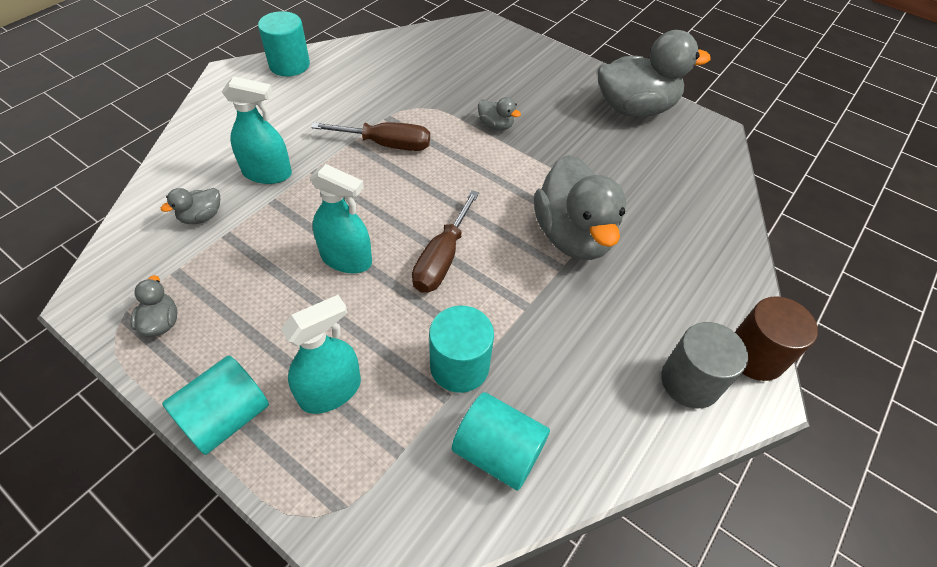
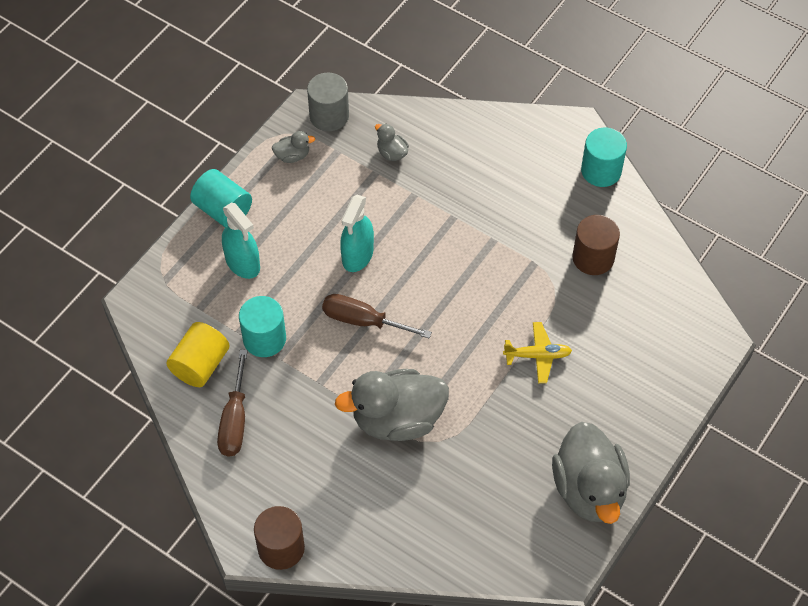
camera: 90 degrees right, 5 degrees up
(267, 173) = (446, 185): turquoise spray bottle -> none
(387, 144) = (495, 267): brown screwdriver -> brown screwdriver (235, 420)
(389, 80) = (593, 258): none -> brown cylinder
(496, 125) = (537, 356): grey duck -> yellow plane
(498, 451) = (200, 365): turquoise cylinder -> yellow cylinder
(690, 381) = (256, 494): grey cylinder -> grey cylinder (329, 116)

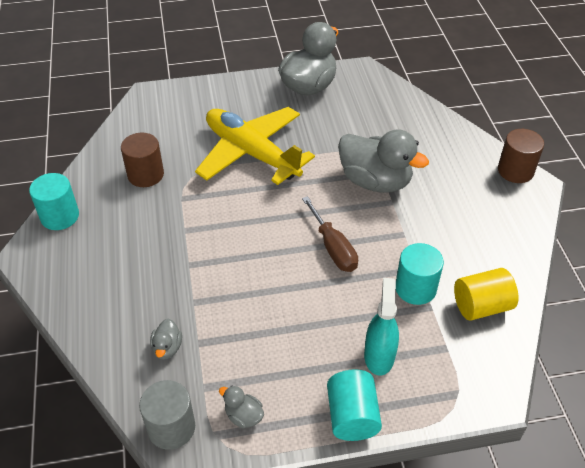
camera: 135 degrees left, 10 degrees down
(235, 420) = (486, 253): brown screwdriver -> none
(357, 255) = (287, 292): turquoise spray bottle -> none
(537, 356) = (252, 153): yellow plane -> yellow plane, size x2.32

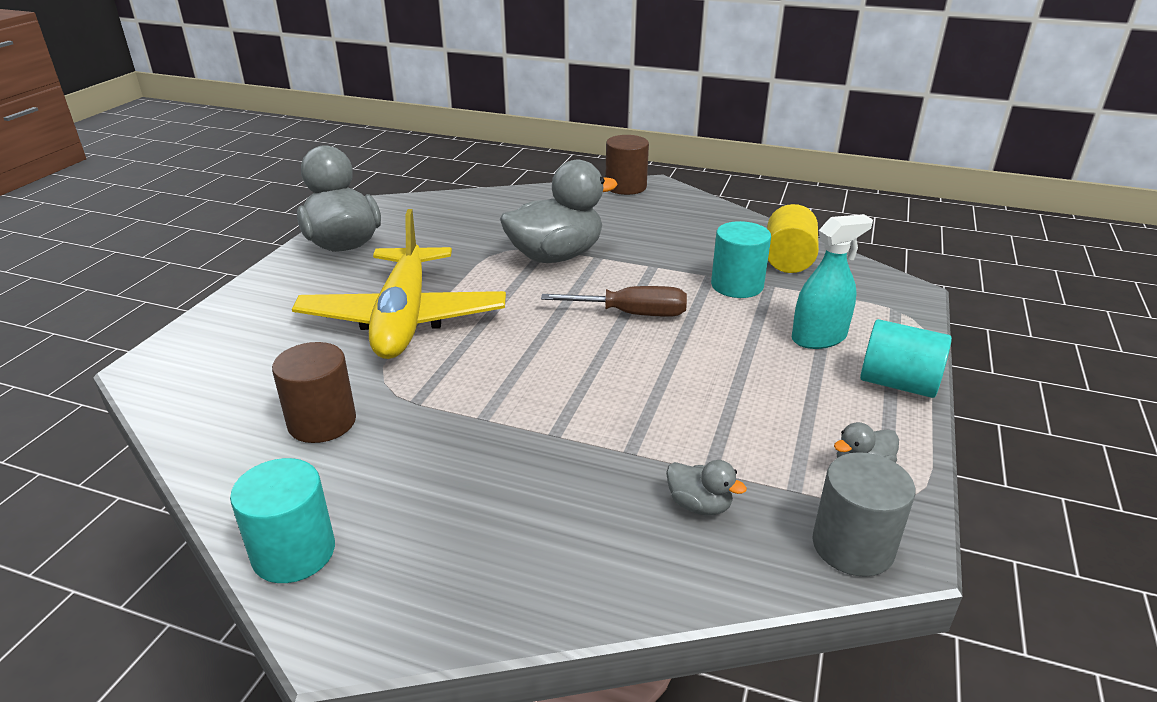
camera: 60 degrees left, 15 degrees down
(252, 153) = (404, 318): yellow plane -> yellow plane turned 75 degrees counterclockwise
(379, 356) = (819, 338): turquoise spray bottle -> turquoise spray bottle turned 120 degrees clockwise

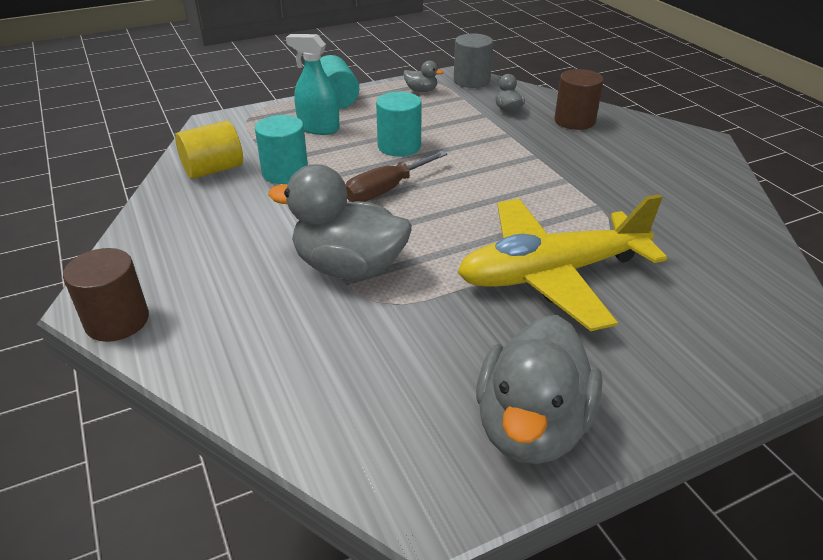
camera: 135 degrees left, 5 degrees up
(294, 552) = (716, 170): turquoise cylinder -> turquoise cylinder (399, 146)
(322, 422) = (671, 223): brown cylinder -> brown cylinder (574, 121)
(404, 318) = (551, 274): yellow plane -> yellow plane turned 150 degrees counterclockwise
(632, 314) = (386, 190): brown screwdriver -> brown screwdriver turned 90 degrees counterclockwise

